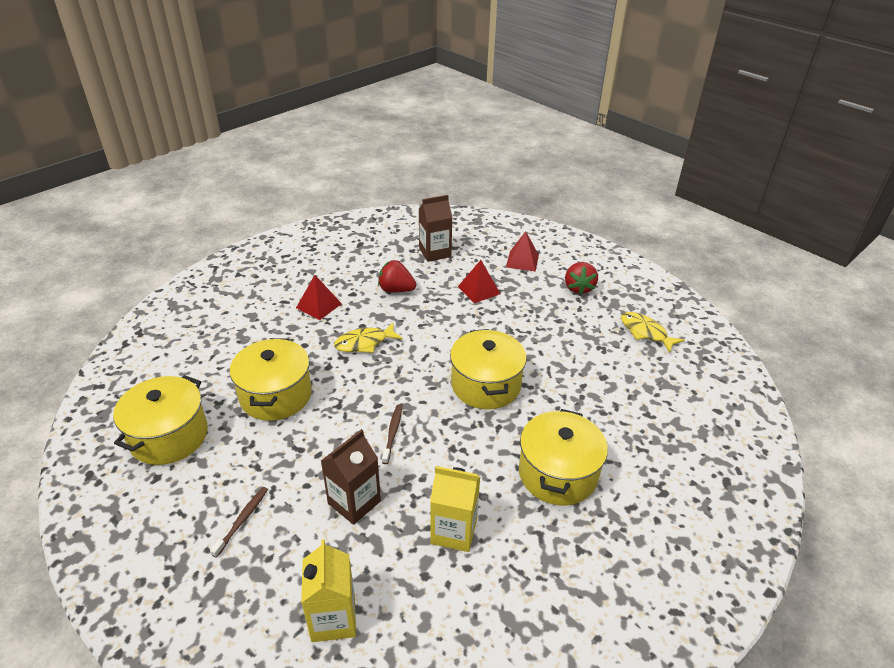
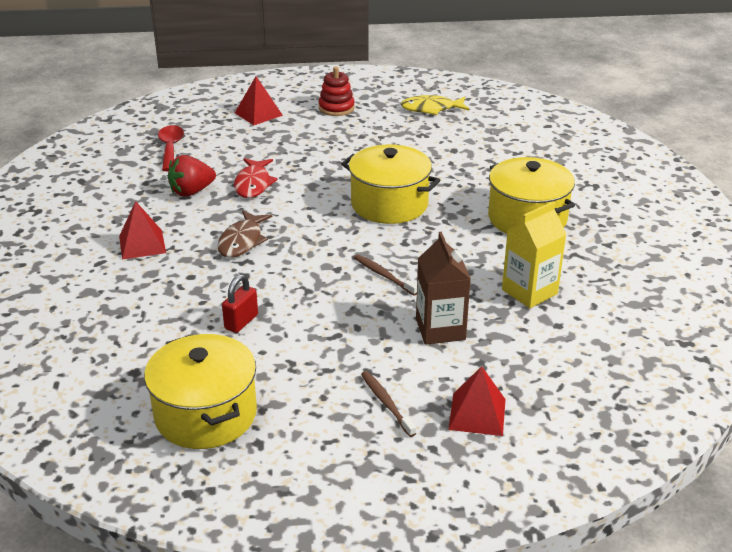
camera: 50 degrees left, 5 degrees down
(276, 395) = (241, 322): yellow pot -> red padlock
(333, 618) = (553, 390): yellow carton -> none
(364, 343) = (242, 241): yellow fish -> brown fish
(435, 252) = (170, 148): brown carton -> red spoon
(435, 309) = (253, 184): none -> red fish
(479, 290) = (263, 152): red pyramid -> red pyramid (477, 414)
(578, 288) = (336, 108): red strawberry -> red stacking toy

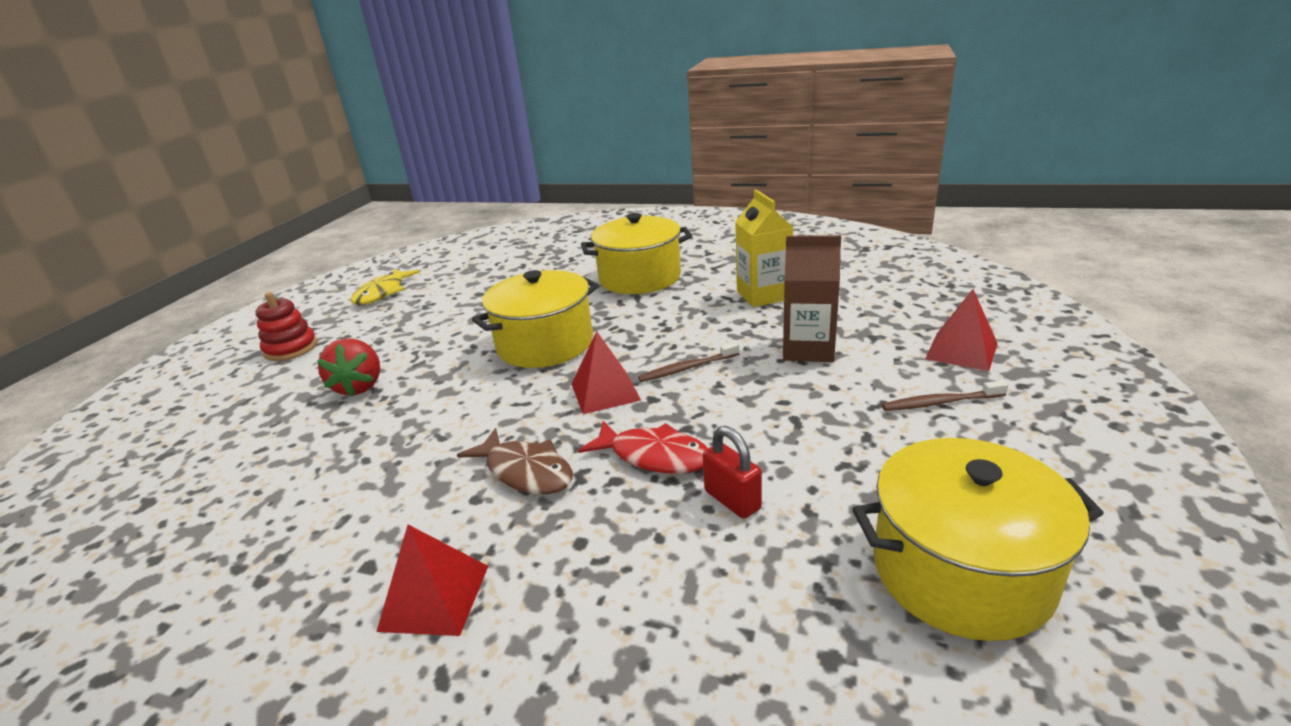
camera: 65 degrees left, 5 degrees down
(170, 148) = (170, 519): red spoon -> none
(191, 192) = (335, 510): red strawberry -> red strawberry (359, 386)
(253, 184) = (387, 441): red fish -> red fish (654, 456)
(258, 114) = (208, 411): red pyramid -> red pyramid (605, 392)

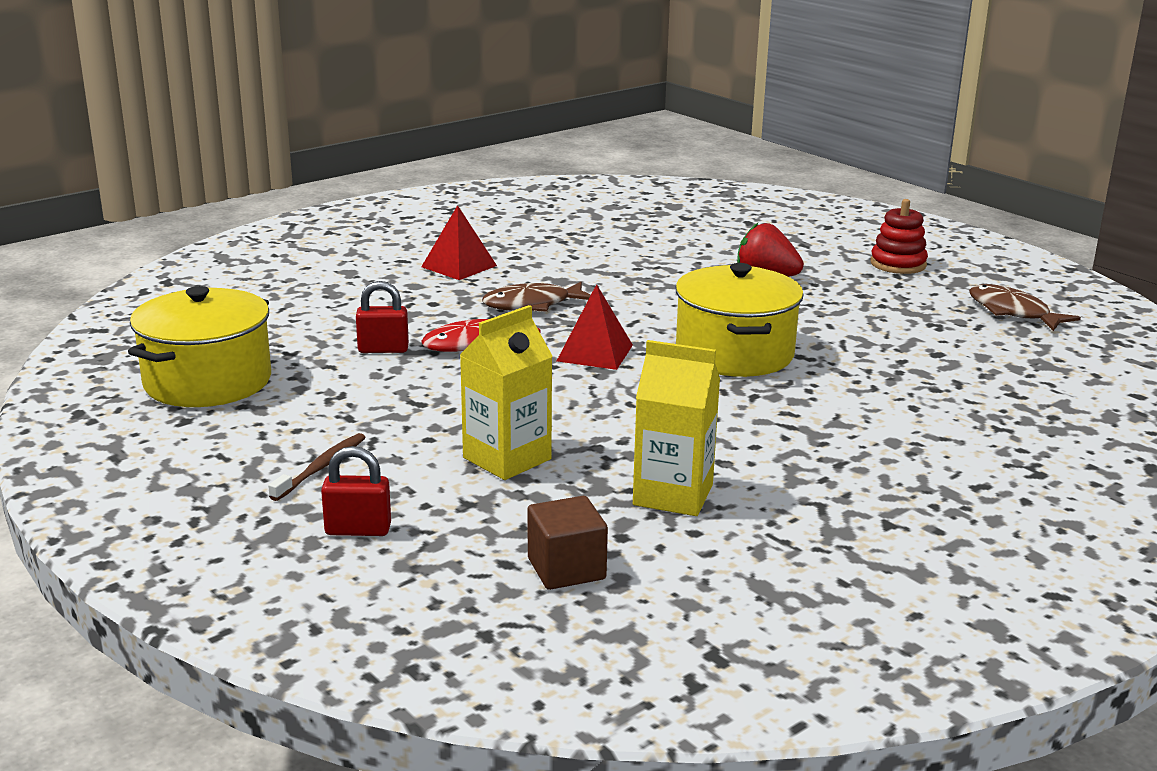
camera: 120 degrees right, 5 degrees down
(383, 293) = (1012, 312): yellow fish -> brown fish
(640, 278) = (854, 446): yellow pot -> none
(687, 368) = (574, 394): brown toothbrush -> none
(808, 349) = (507, 458): brown carton -> yellow carton
(873, 290) = (566, 569): none -> brown cube
(961, 351) = (358, 530): red pyramid -> red padlock

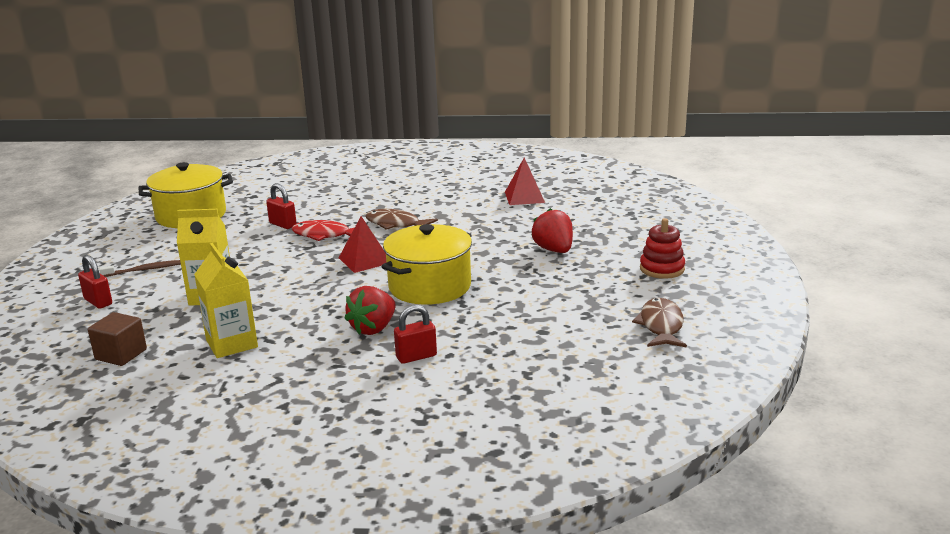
camera: 45 degrees right, 0 degrees up
(459, 266) = (410, 192): red pyramid -> red pyramid (524, 197)
(783, 414) = (373, 328): none -> red strawberry
(891, 422) = (416, 356): none -> red padlock

